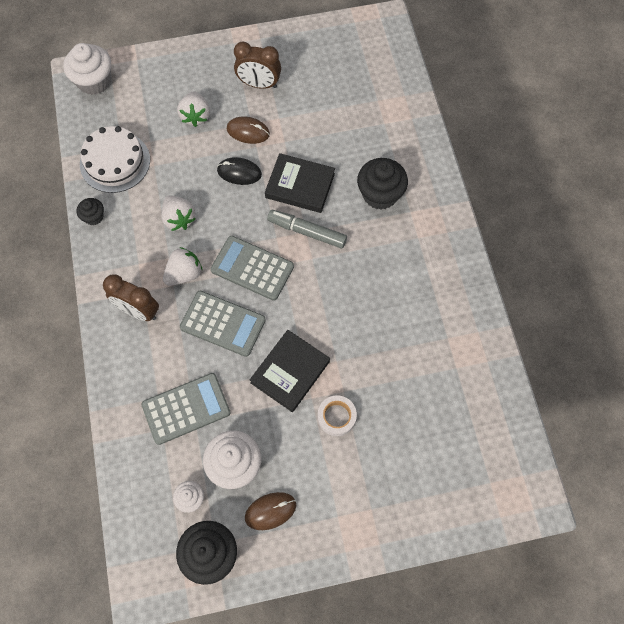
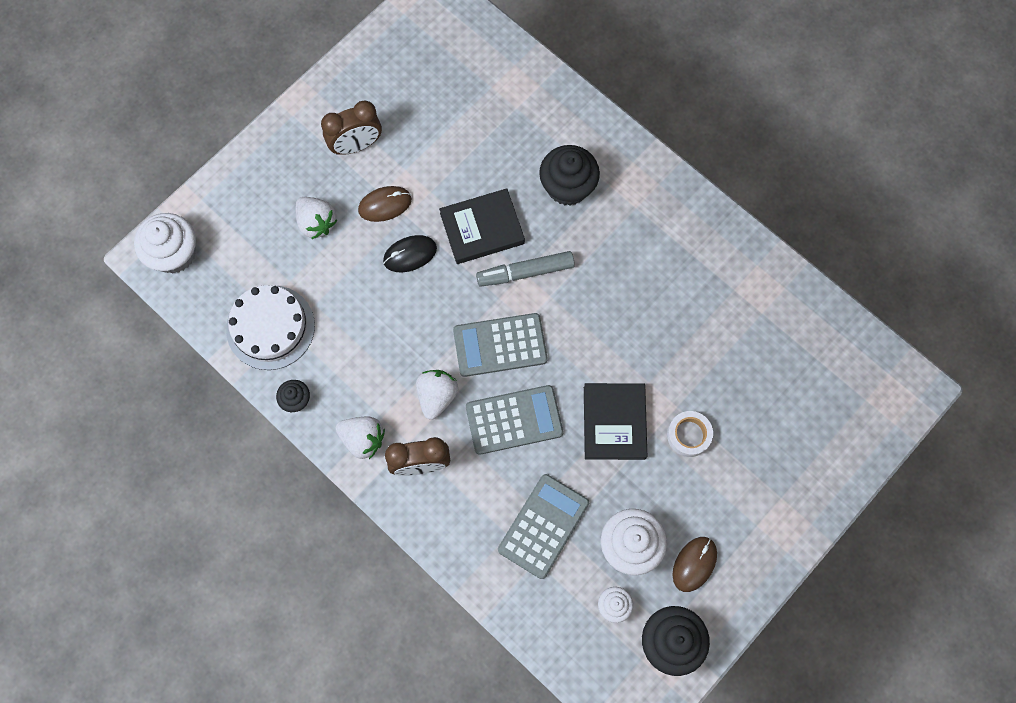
camera: 35 degrees left, 5 degrees up
(179, 219) = (387, 344): white strawberry -> white strawberry (363, 439)

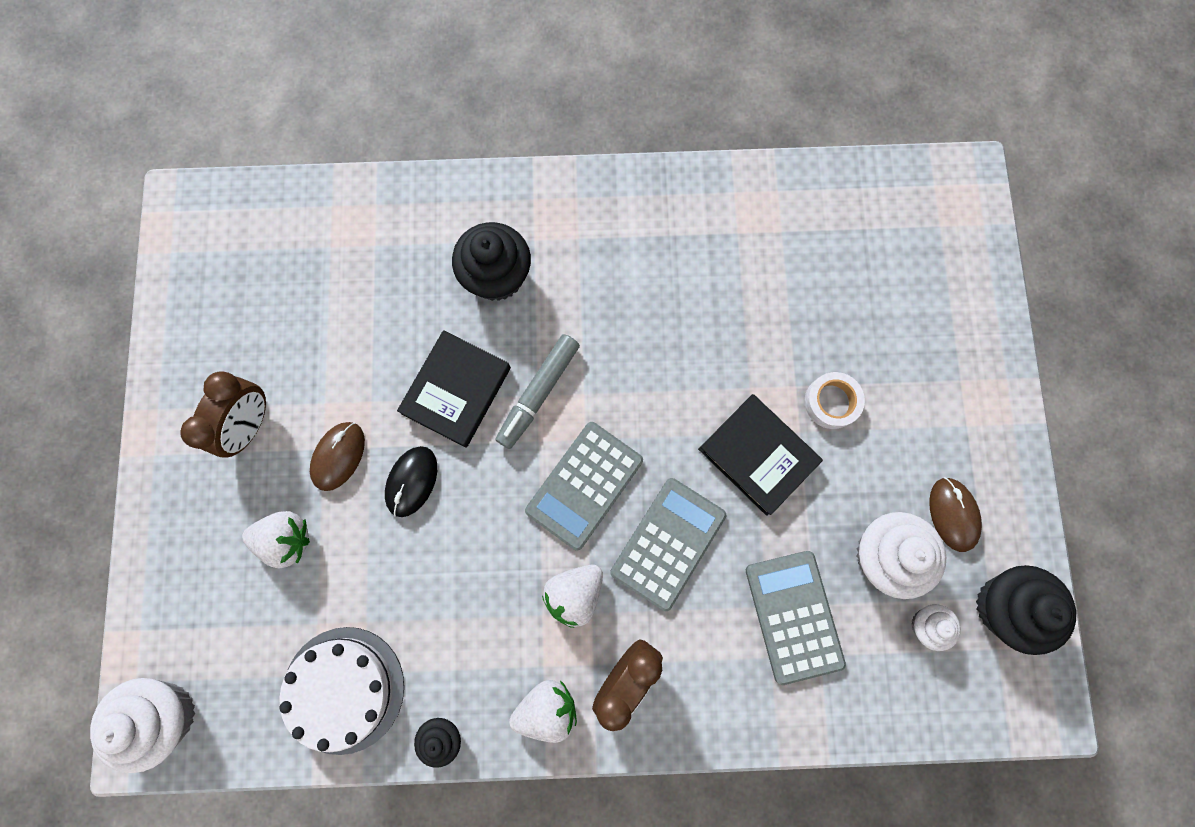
camera: 45 degrees left, 5 degrees up
(436, 396) = (574, 593): white strawberry -> white strawberry turned 105 degrees counterclockwise

